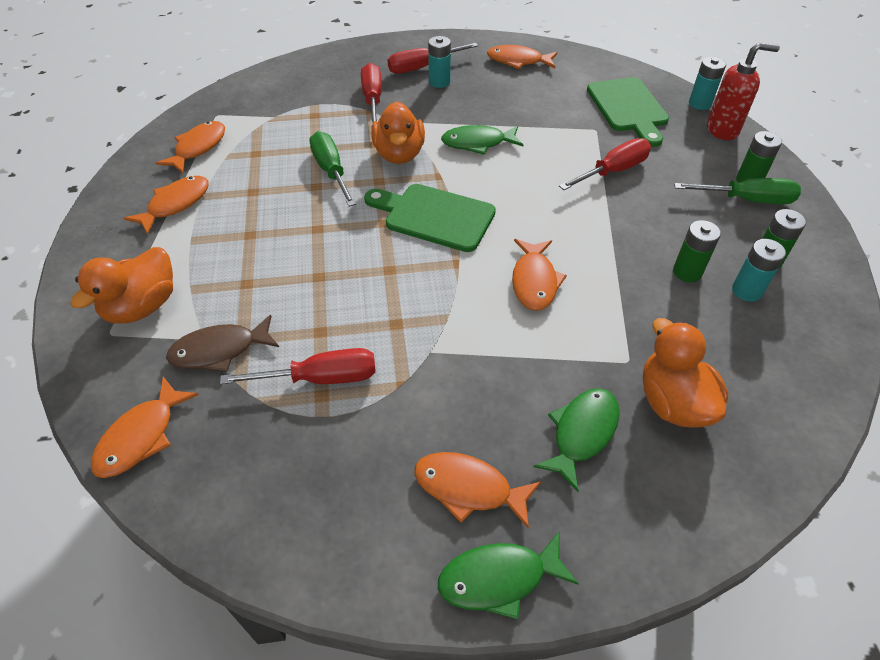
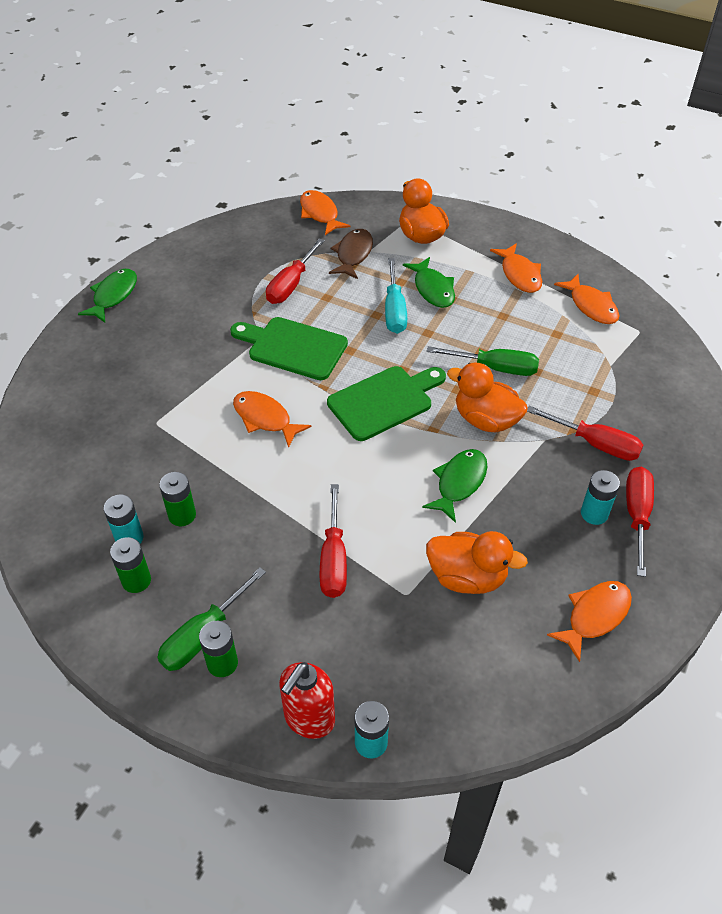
camera: 125 degrees right, 0 degrees up
(300, 267) = (394, 310): none -> turquoise screwdriver
(468, 488) = (164, 308): orange fish -> none
(582, 433) = (140, 368): green fish -> green fish (433, 289)
(628, 108) = (419, 656): green cutting board -> green cutting board (293, 347)
(673, 402) = (109, 422): orange duck -> orange duck (467, 577)

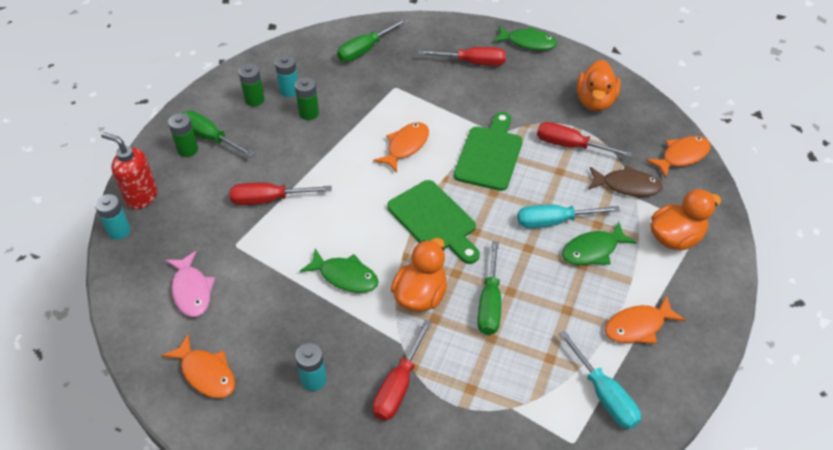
camera: 85 degrees right, 0 degrees up
(70, 450) = (365, 50): none -> green screwdriver
(467, 577) = (249, 283): orange duck -> orange duck (595, 101)
(477, 640) = (191, 290): none -> pink fish
(591, 306) = (604, 394): orange fish -> turquoise screwdriver
(637, 516) = (311, 416): red screwdriver -> red screwdriver (472, 62)

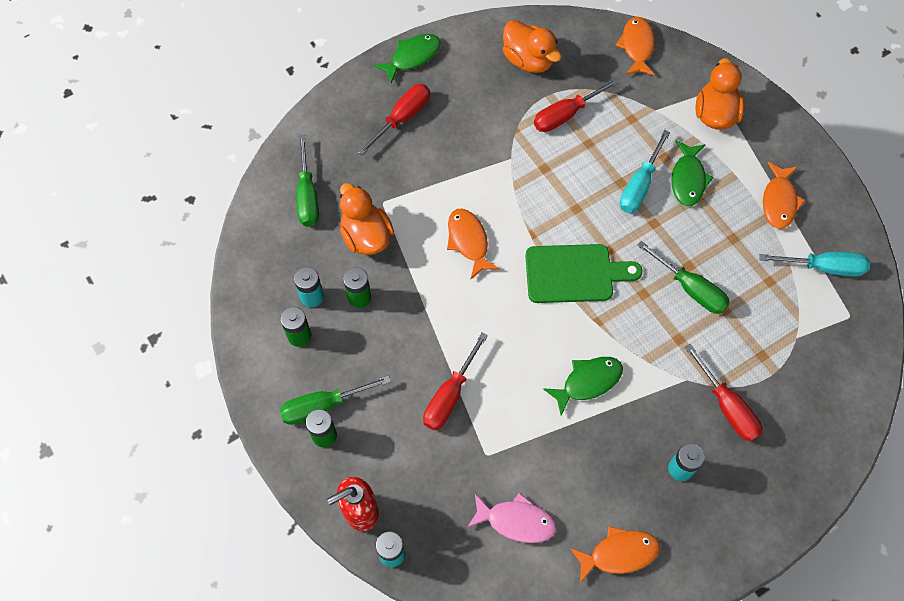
camera: 55 degrees left, 15 degrees up
(420, 295) = (648, 335): orange duck -> orange duck (366, 236)
(489, 155) = (530, 182): green cutting board -> none
(627, 185) = (639, 107): brown fish -> none

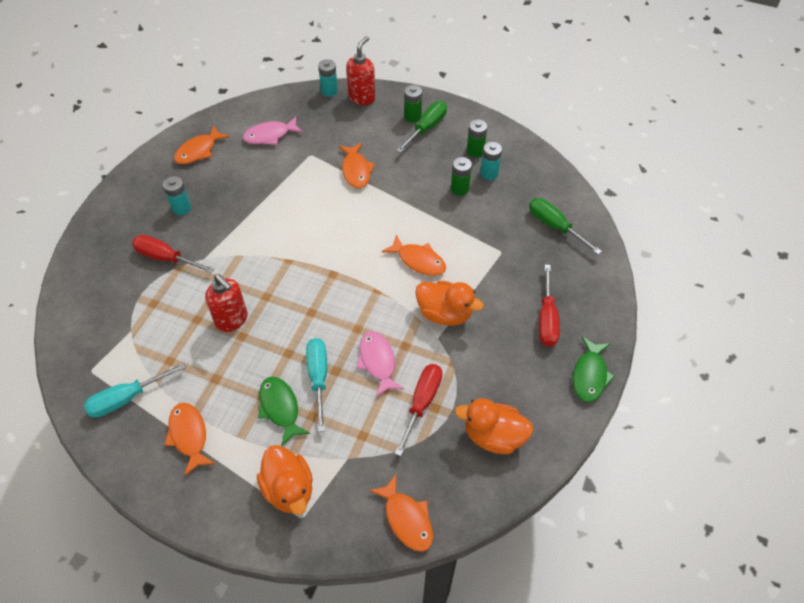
camera: 145 degrees right, 10 degrees down
(366, 236) = (490, 224): orange duck -> orange duck (444, 313)
(450, 395) = (356, 170): red screwdriver -> orange fish
(574, 274) = (326, 282): green cutting board -> none
(578, 168) = (378, 362): none -> pink fish
(588, 382) = (272, 222): green fish -> none
(690, 288) = (232, 320): green screwdriver -> red soap dispenser

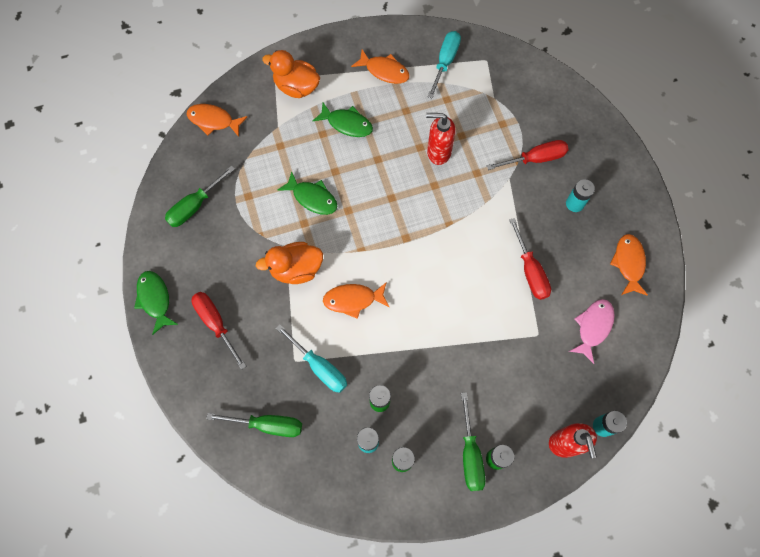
camera: 140 degrees right, 15 degrees up
(318, 378) = (341, 159): turquoise screwdriver -> turquoise screwdriver (319, 367)
(356, 170) = (483, 349): orange fish -> none
(378, 362) = (312, 198): pink fish -> green fish
(422, 403) = (259, 192): red screwdriver -> red screwdriver (530, 270)
(493, 436) = (195, 206): orange duck -> green screwdriver

